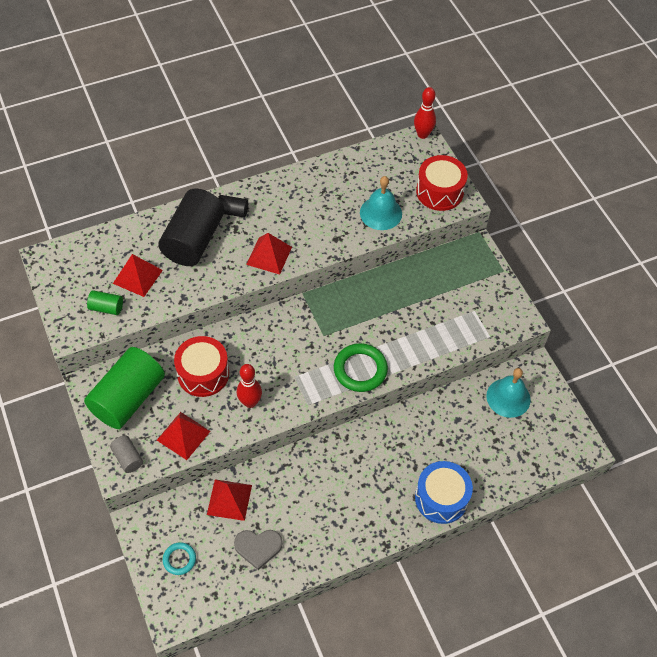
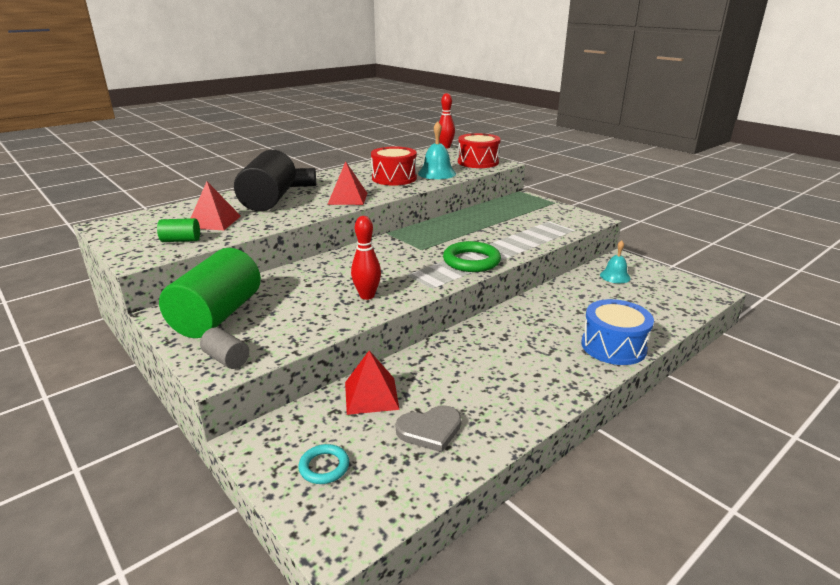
camera: 15 degrees left, 30 degrees down
(183, 435) = (296, 330): red pyramid -> none
(203, 373) = (304, 287): red drum -> red drum (394, 178)
(508, 397) = (615, 276): turquoise bell -> turquoise bell, size x0.67

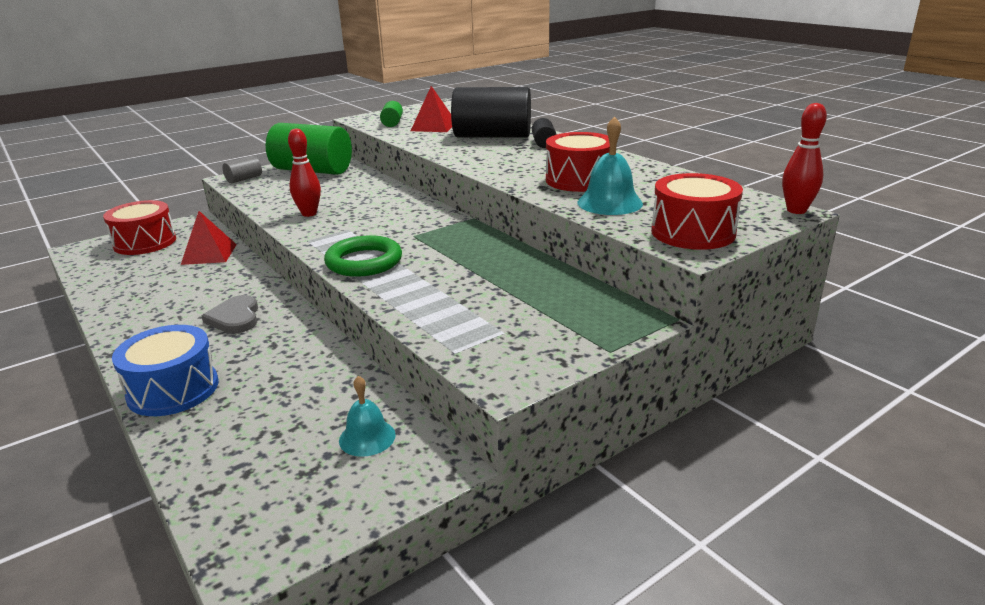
camera: 95 degrees right, 0 degrees up
(324, 467) = (145, 242): turquoise ring -> red drum
(347, 198) = (492, 162): red pyramid -> none
(430, 430) = (143, 276): grey heart -> grey heart (235, 318)

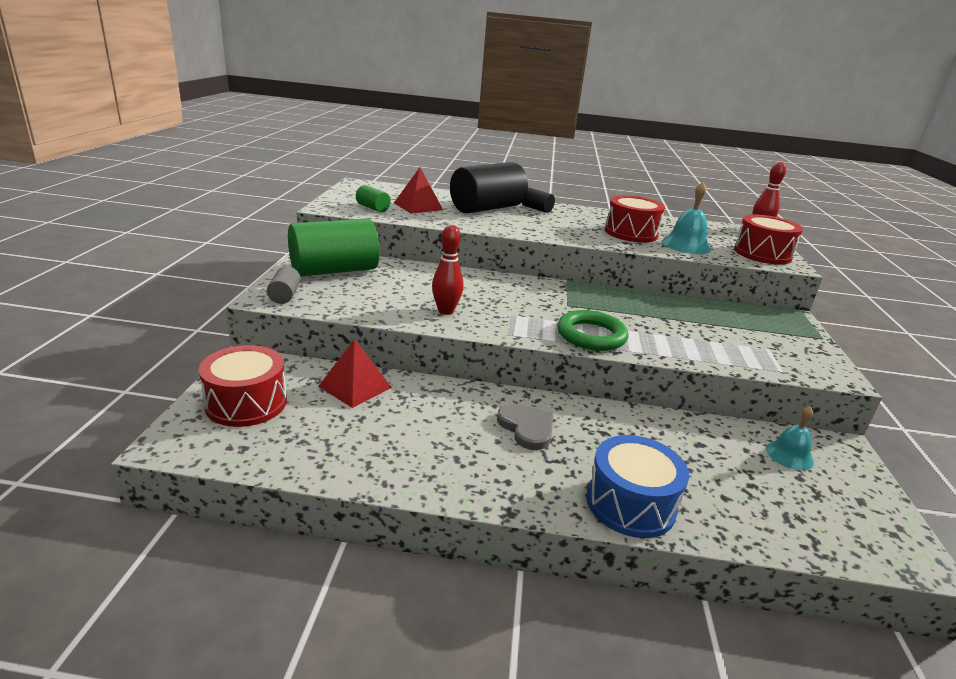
camera: 50 degrees left, 0 degrees up
(235, 318) = (527, 428): grey heart -> grey heart turned 150 degrees counterclockwise

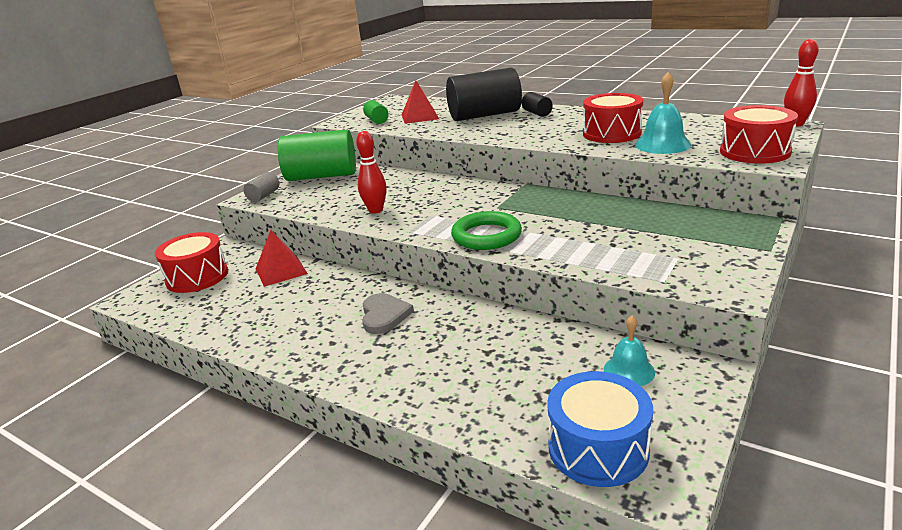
camera: 30 degrees right, 0 degrees up
(630, 504) = (409, 387): blue drum -> blue drum (598, 448)

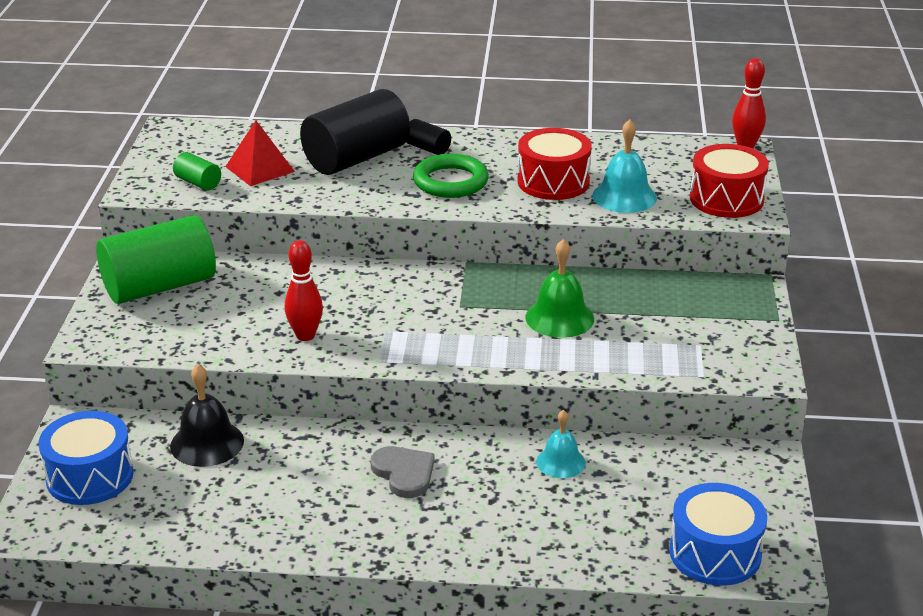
camera: 30 degrees left, 5 degrees up
(197, 277) = (90, 476): red drum -> blue drum
(264, 196) = (107, 336): grey cylinder -> none
(281, 271) = (207, 443): red pyramid -> black bell
(486, 236) = (481, 351): green ring -> green ring (450, 181)
(567, 223) = (559, 318): none -> green bell
(629, 370) = (698, 475): turquoise bell -> turquoise bell (561, 462)

